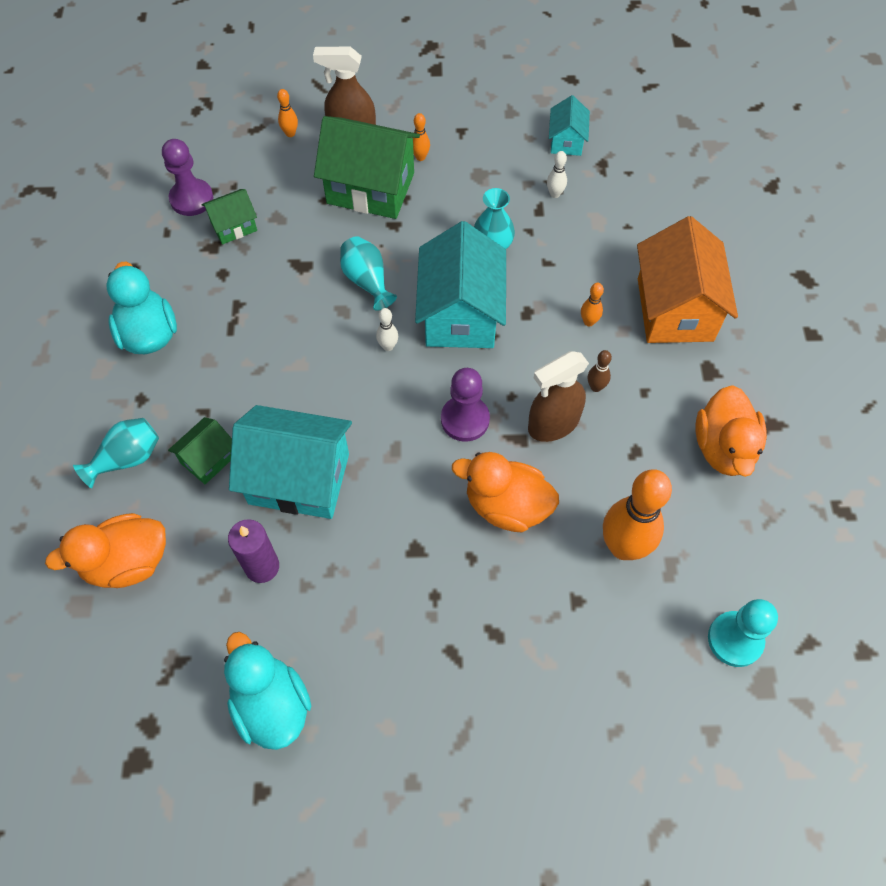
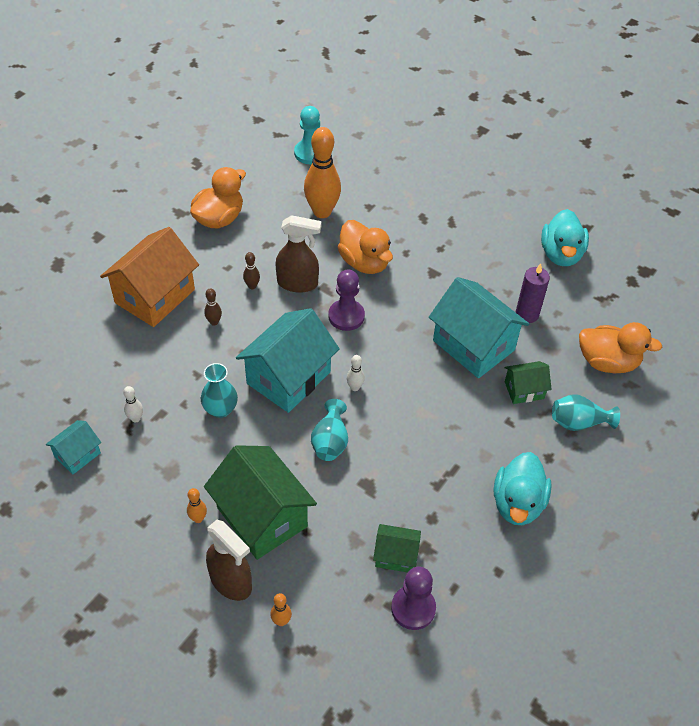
camera: 145 degrees left, 10 degrees down
(589, 322) = (214, 322): orange bowling pin -> brown bowling pin

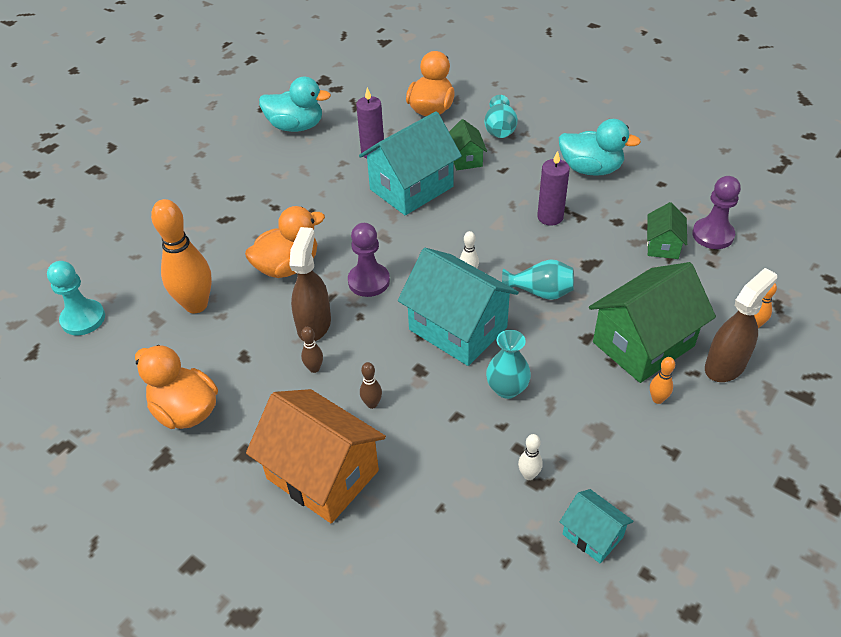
camera: 85 degrees left, 5 degrees down
(436, 458) = (550, 217): none -> purple candle

